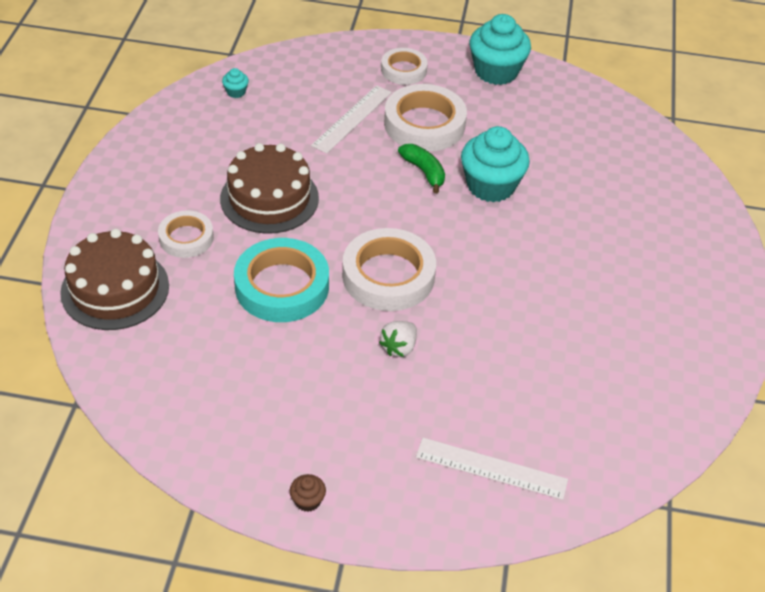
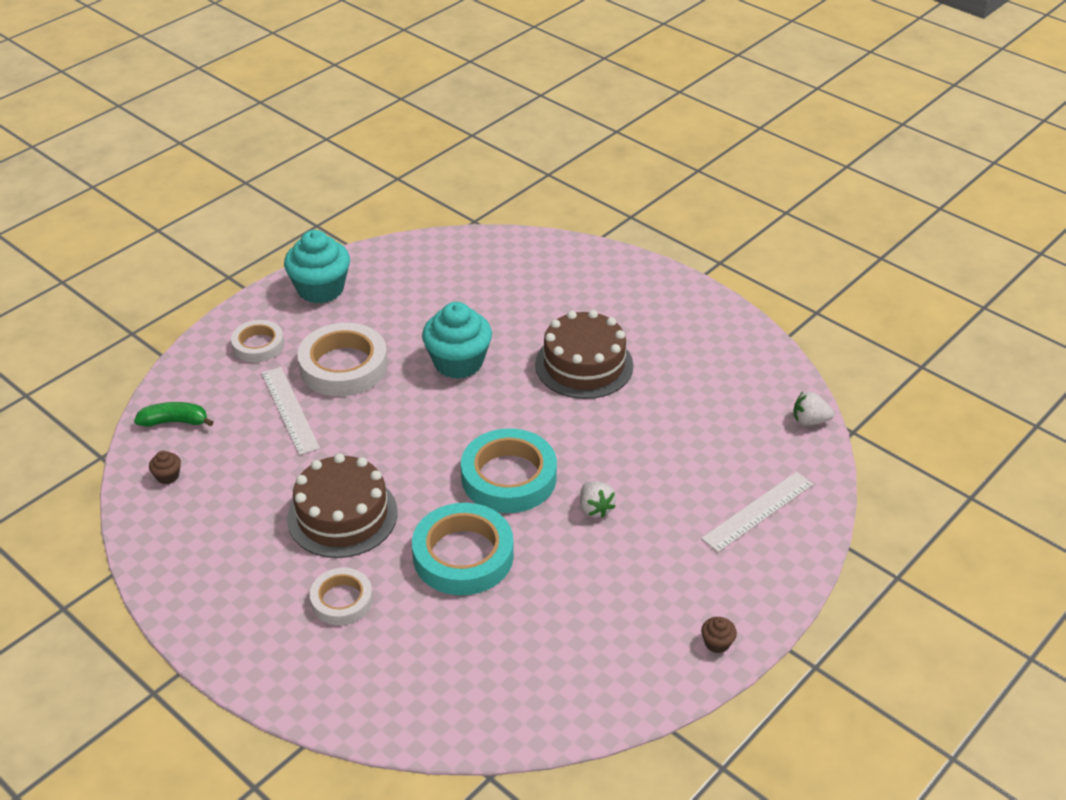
camera: 55 degrees left, 5 degrees down
(115, 289) = (364, 685): brown cake -> brown cake (584, 365)
(236, 92) = (167, 476): turquoise cupcake -> brown cupcake
(388, 276) = (509, 477): white tape -> turquoise tape
(424, 172) = (403, 395): green banana -> green banana (175, 421)
(648, 463) = (809, 421): none -> white strawberry

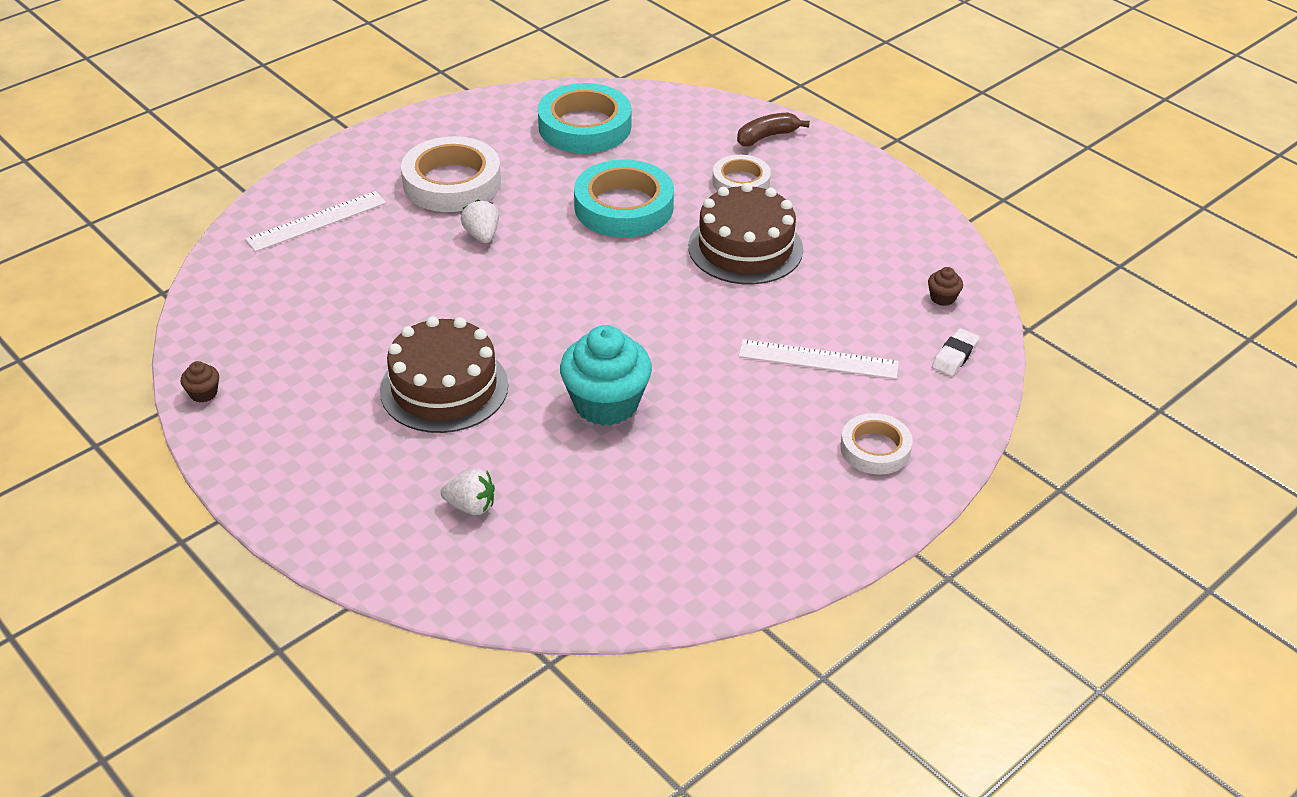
camera: 175 degrees left, 0 degrees up
(175, 421) = (955, 356): green banana -> white eraser
(289, 410) = (818, 359): white ruler -> white ruler turned 60 degrees counterclockwise
(307, 674) = (767, 136): none -> brown banana
(320, 289) = (800, 534): turquoise cupcake -> none
(343, 366) = (756, 410): white tape -> white tape (452, 182)
(509, 477) = (566, 269): turquoise tape -> turquoise tape (584, 126)
(717, 643) = (409, 132): brown cupcake -> brown cupcake (203, 393)
(809, 421) = (204, 301): white strawberry -> white strawberry (471, 506)

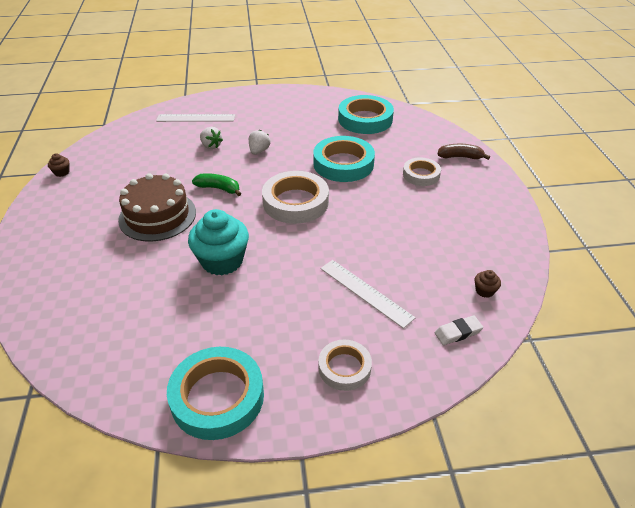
camera: 35 degrees right, 0 degrees up
(452, 182) = (273, 122): white tape -> white tape (295, 202)
(471, 506) = (97, 282): white strawberry -> white strawberry (211, 146)
(487, 313) = (219, 188): none -> green banana
(745, 248) = (387, 210): brown cake -> none
(773, 545) = (217, 397): none -> turquoise tape

